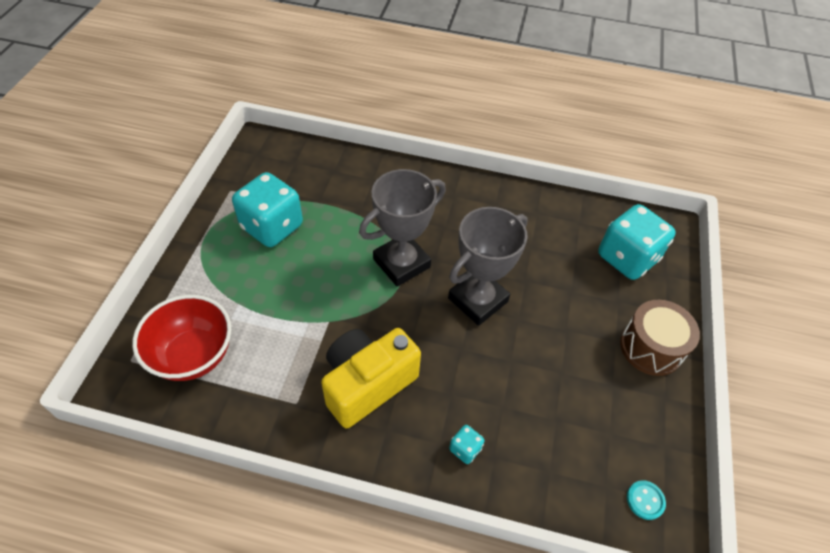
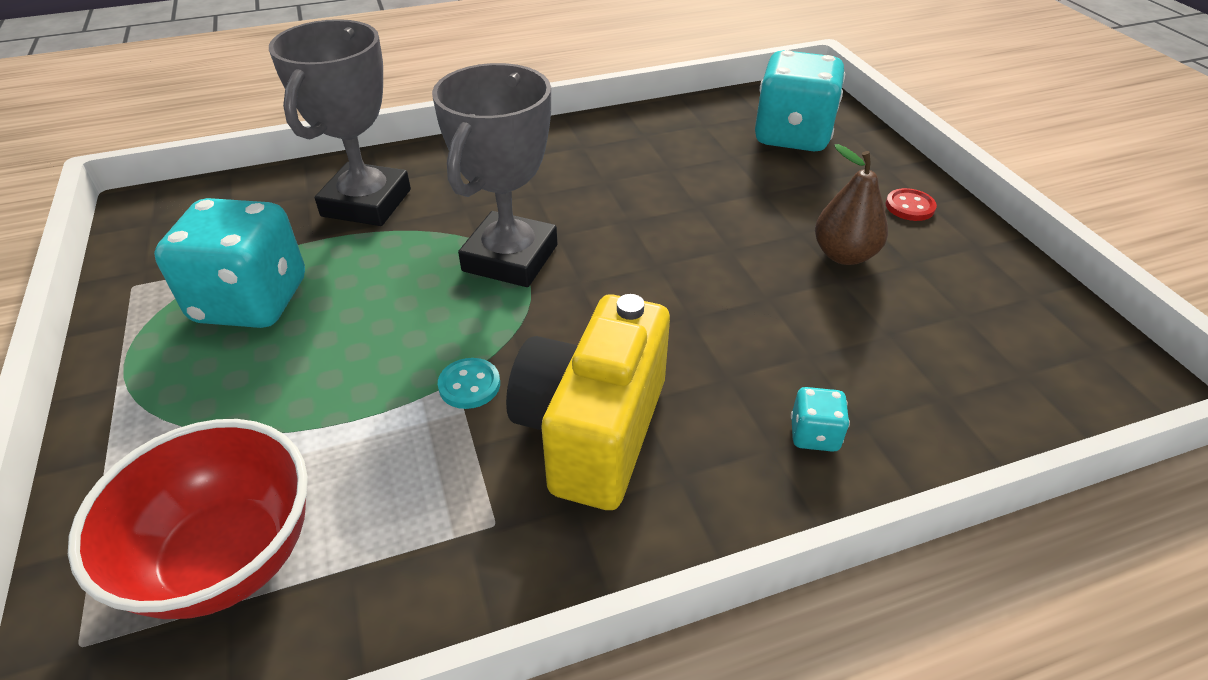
camera: 30 degrees left, 10 degrees down
(478, 300) = (658, 252): grey trophy -> grey trophy (366, 203)
(578, 358) = (844, 255): none -> brown pear
(645, 500) = (1079, 364): turquoise button -> turquoise button (469, 385)
(651, 347) = (909, 207): brown drum -> red button

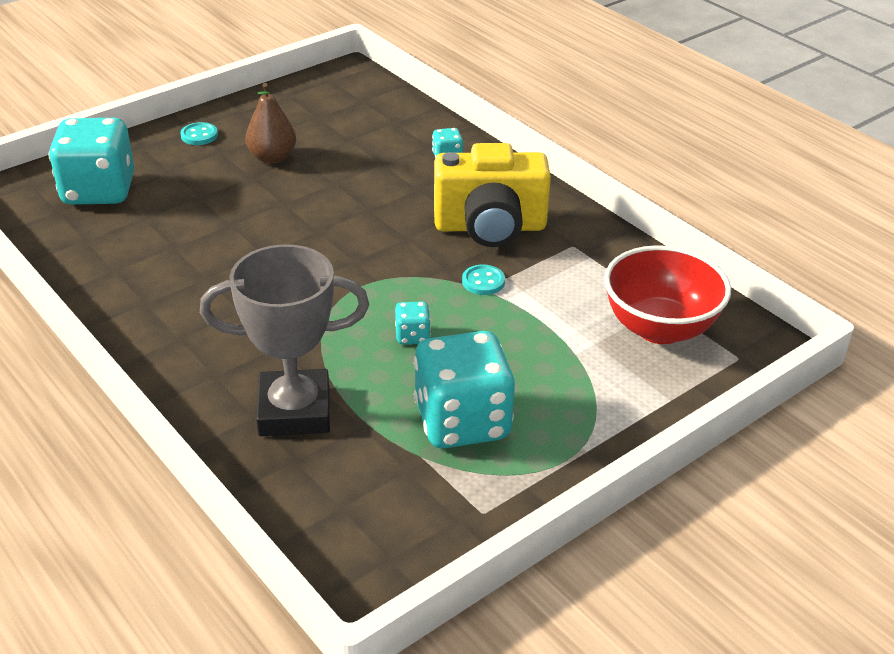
camera: 110 degrees left, 5 degrees down
(411, 297) = (412, 336): none -> turquoise dice
(510, 258) = (341, 300): grey trophy -> none
(909, 207) = (199, 135): red button -> turquoise button

